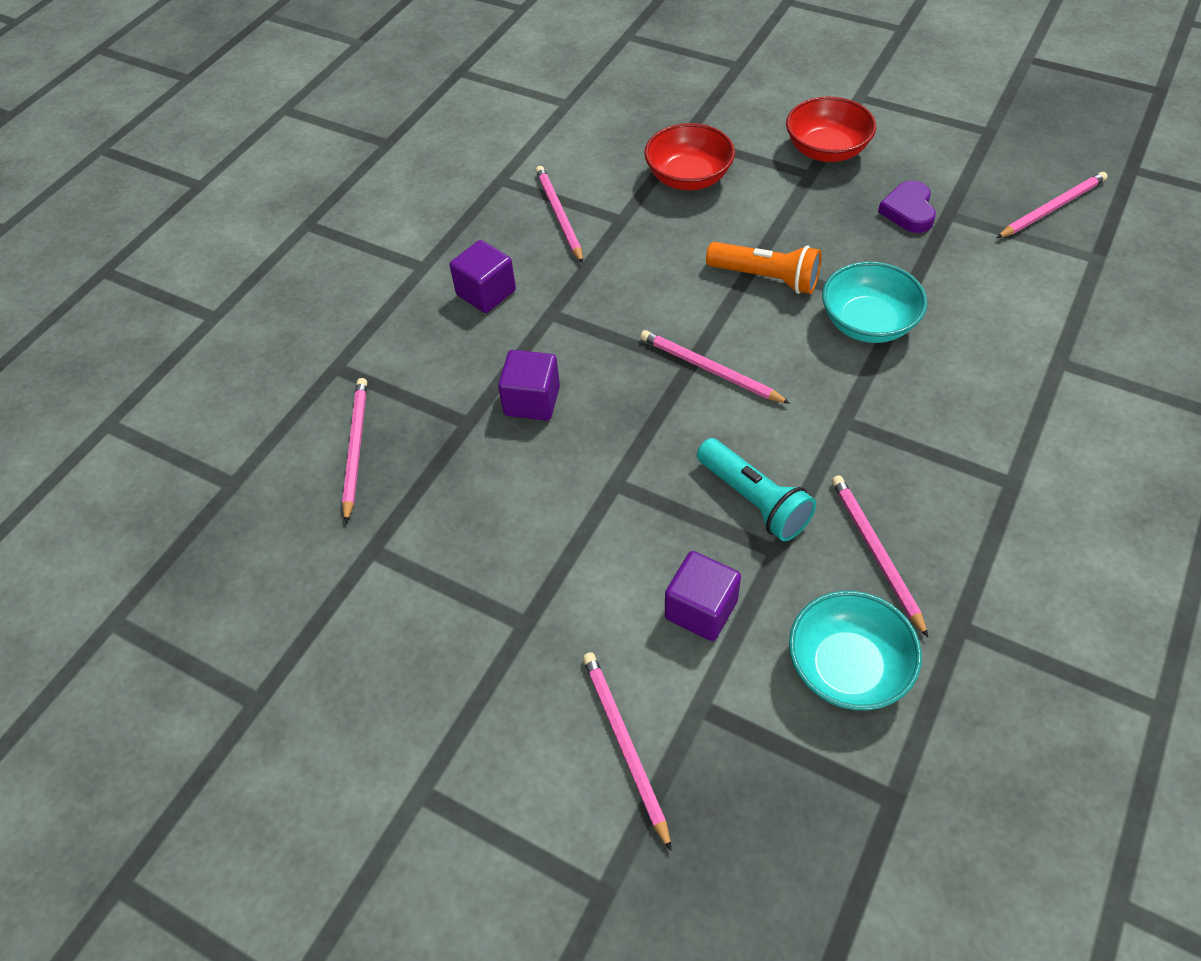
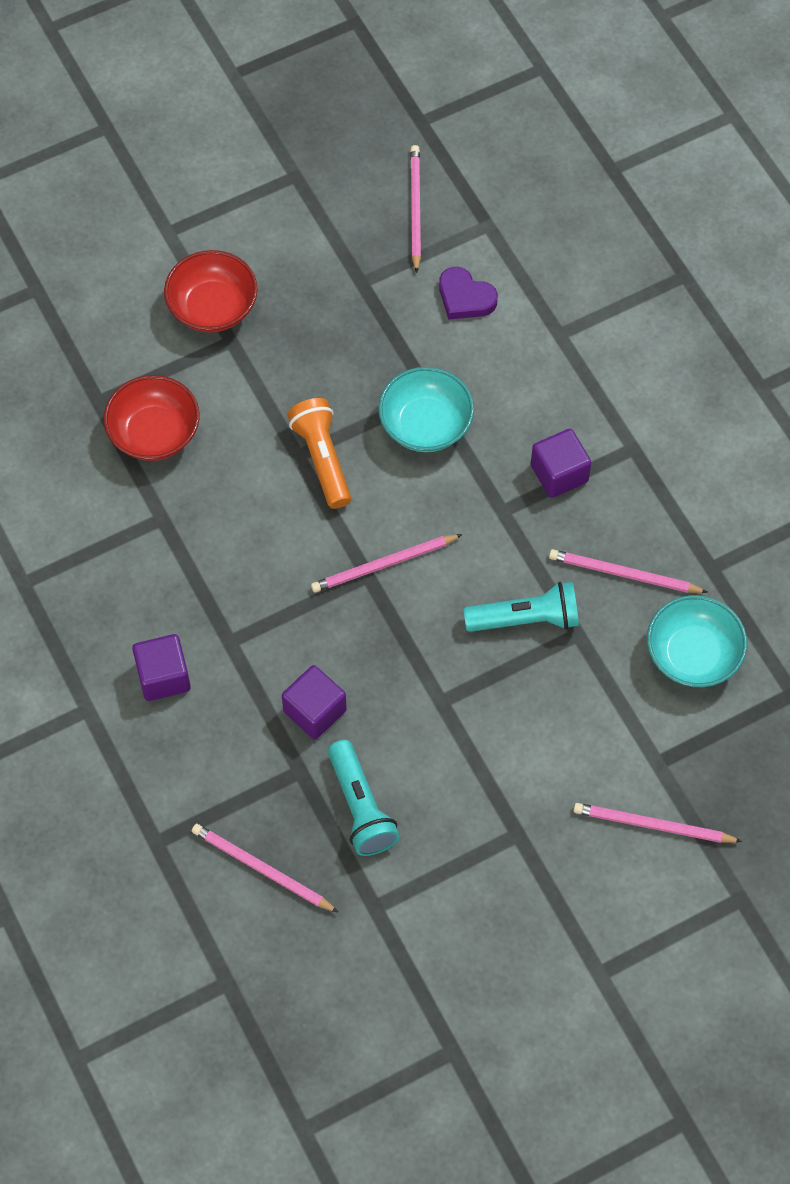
camera: 60 degrees left, 10 degrees up
(464, 484) = (361, 807): none -> turquoise flashlight
(559, 215) = (114, 563): pink pencil -> none
(701, 609) = (588, 713): purple cube -> purple cube (559, 474)
(766, 278) = (322, 459): orange flashlight -> orange flashlight turned 75 degrees counterclockwise
(908, 211) = (334, 305): purple heart -> purple heart (465, 298)

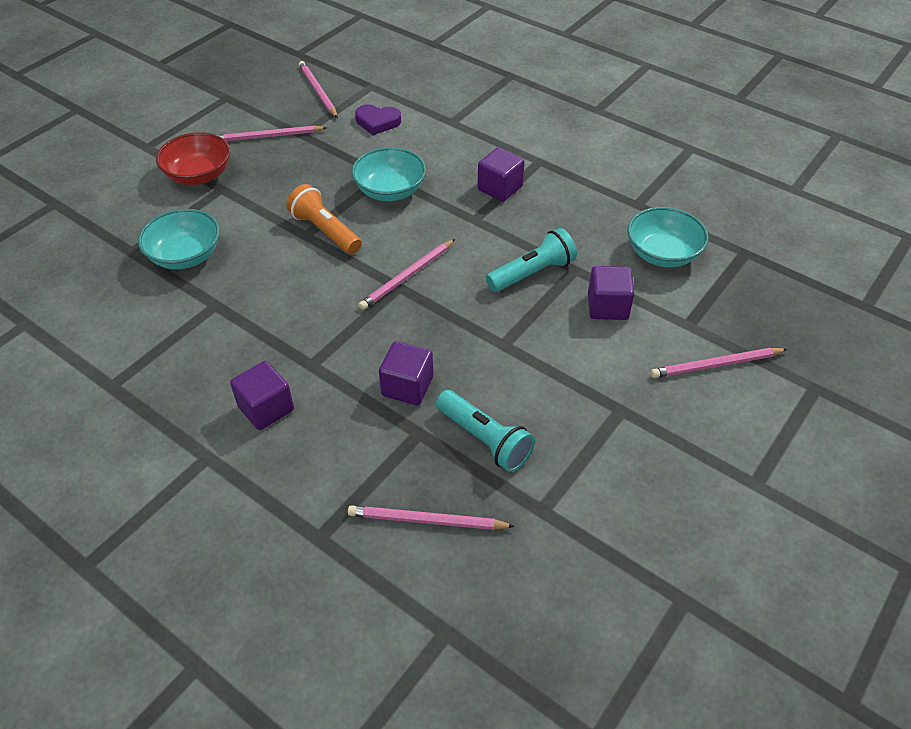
camera: 25 degrees left, 15 degrees down
(154, 433) = (185, 256): red bowl -> turquoise bowl
(583, 700) = (607, 306): none -> purple cube
(623, 574) = (582, 226): pink pencil -> pink pencil (268, 136)

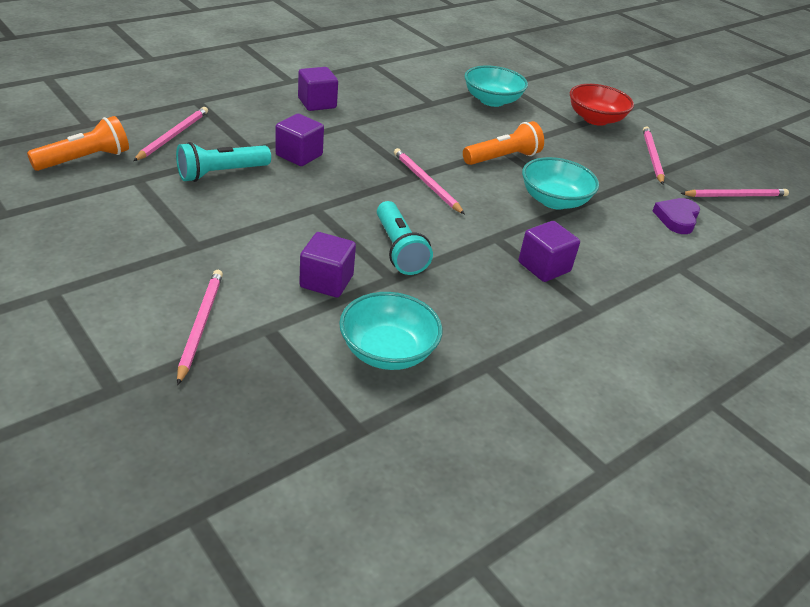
camera: 100 degrees right, 10 degrees down
(531, 584) = (85, 159): none -> orange flashlight

